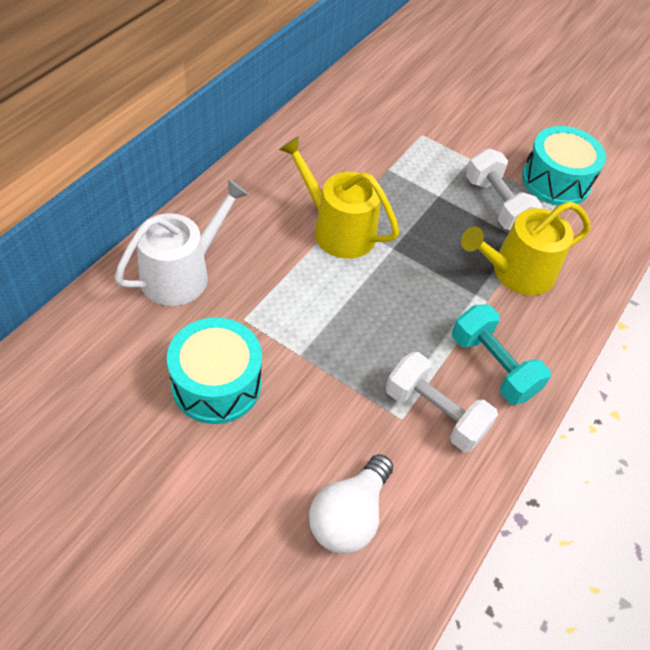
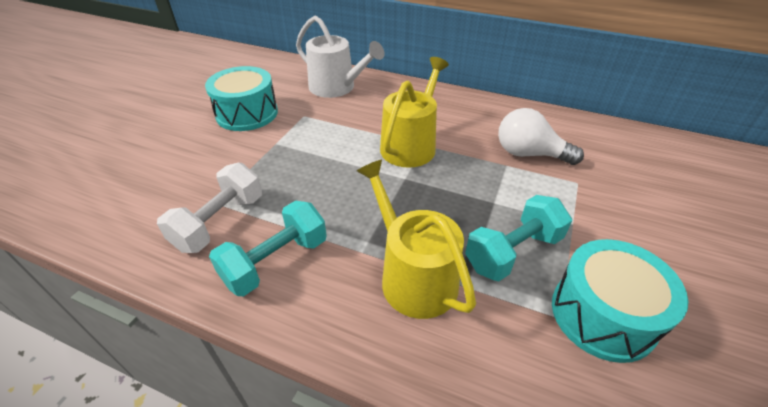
camera: 85 degrees right, 10 degrees down
(349, 516) = (131, 183): white light bulb -> white light bulb (529, 154)
(497, 205) = (512, 252): white dumbbell -> turquoise dumbbell

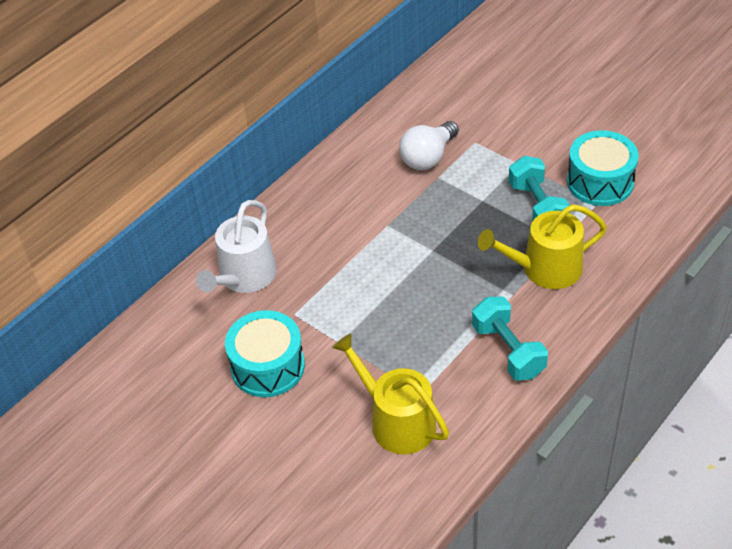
camera: 70 degrees left, 5 degrees up
(220, 222) = (450, 389): white dumbbell -> none
(336, 87) = (244, 277): white watering can -> white watering can turned 150 degrees clockwise
(411, 145) = (384, 235): yellow watering can -> yellow watering can (396, 421)

